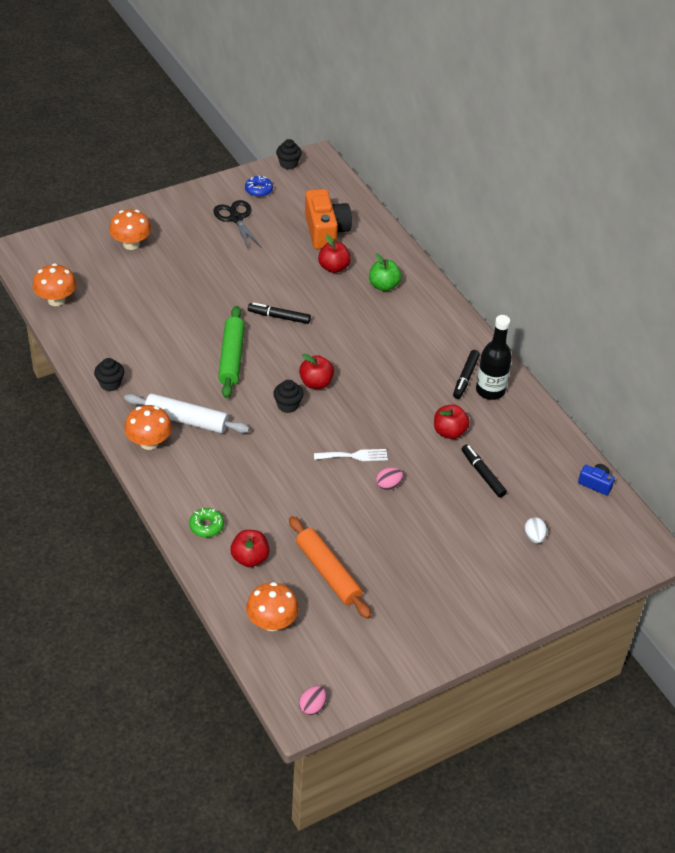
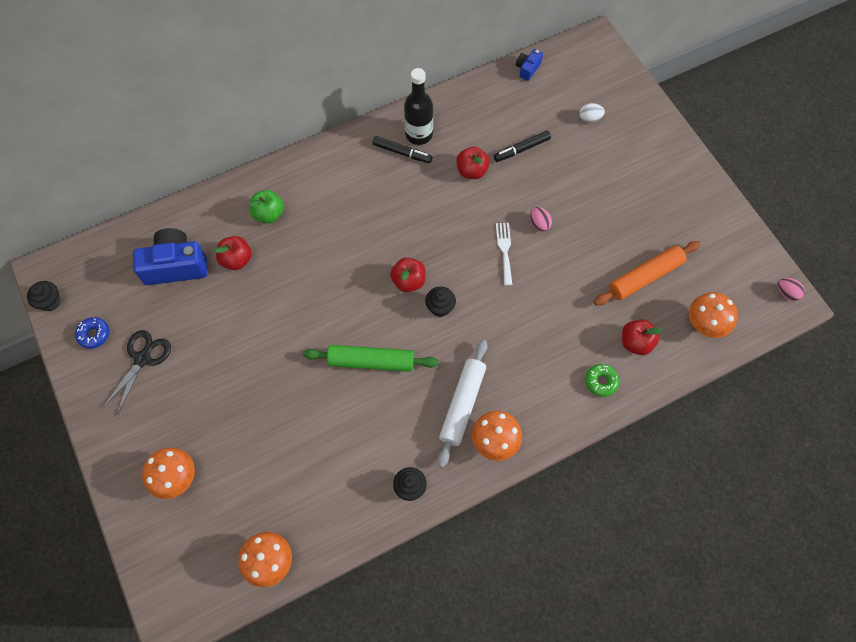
camera: 85 degrees left, 20 degrees up
(236, 218) = (142, 359): black scissors -> black scissors turned 135 degrees clockwise
(279, 317) = (311, 314): black marker -> none
(325, 231) = (175, 266): orange camera -> blue camera

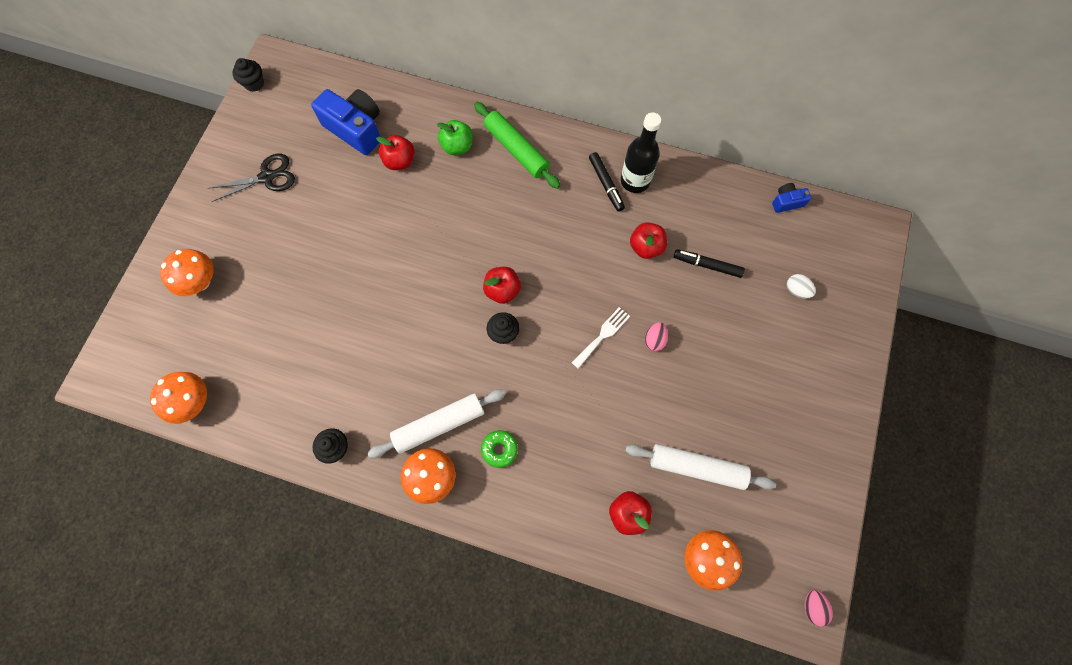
camera: 45 degrees right, 5 degrees up
(94, 334) = (256, 131): blue donut -> none
(371, 361) = (410, 326): green rolling pin -> green rolling pin (516, 150)
(601, 382) = (564, 516): green donut -> green donut (499, 449)
(645, 277) = (696, 467): orange rolling pin -> white rolling pin

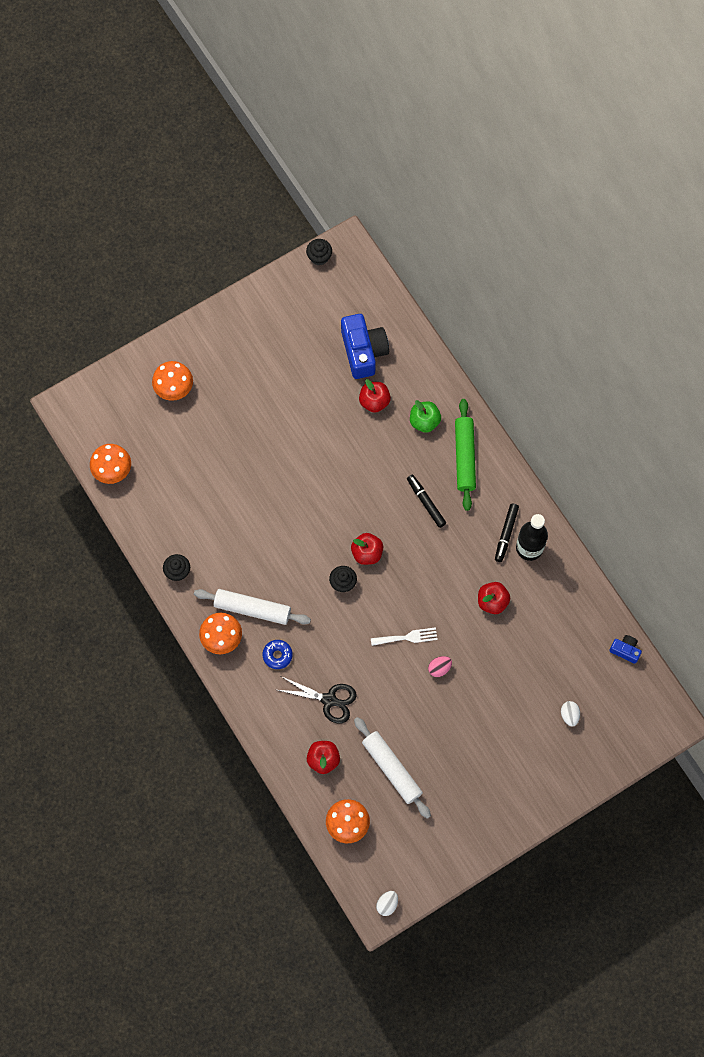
camera: 40 degrees right, 0 degrees up
(267, 177) = (273, 342): black scissors -> black scissors (329, 700)
(499, 449) = (277, 655): green donut -> blue donut
(707, 265) = (523, 648): black marker -> black marker (426, 502)
(812, 606) = (387, 904): pink egg -> white egg

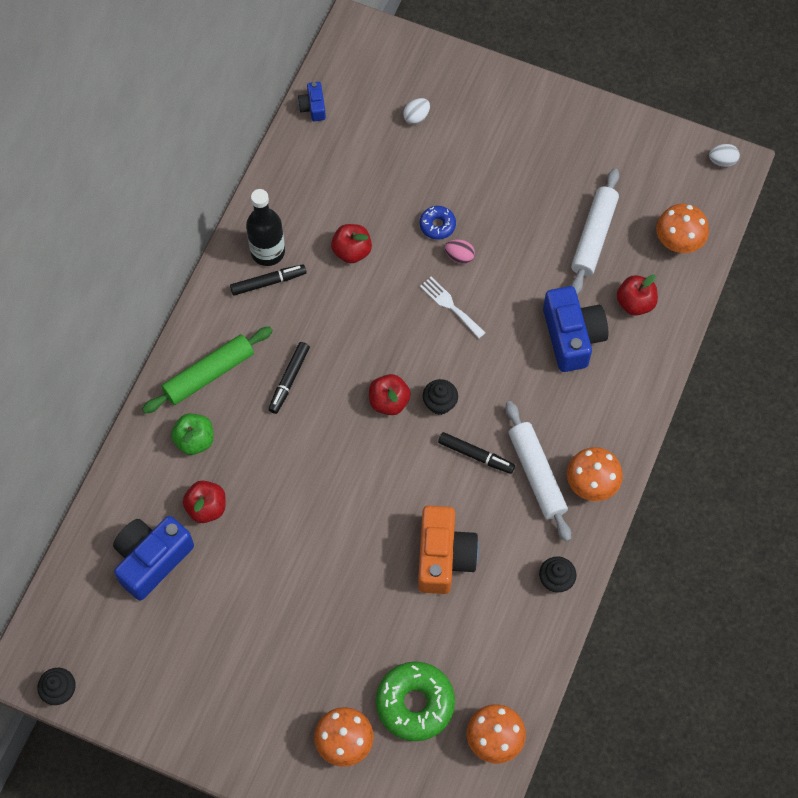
camera: 125 degrees left, 5 degrees down
(166, 441) = (415, 703): none -> green donut
(241, 517) = (444, 557): none -> orange camera
(277, 655) = (566, 416): blue donut -> blue donut (437, 225)
(292, 581) = (476, 455): none -> black marker
(329, 700) = (572, 336): black scissors -> blue camera

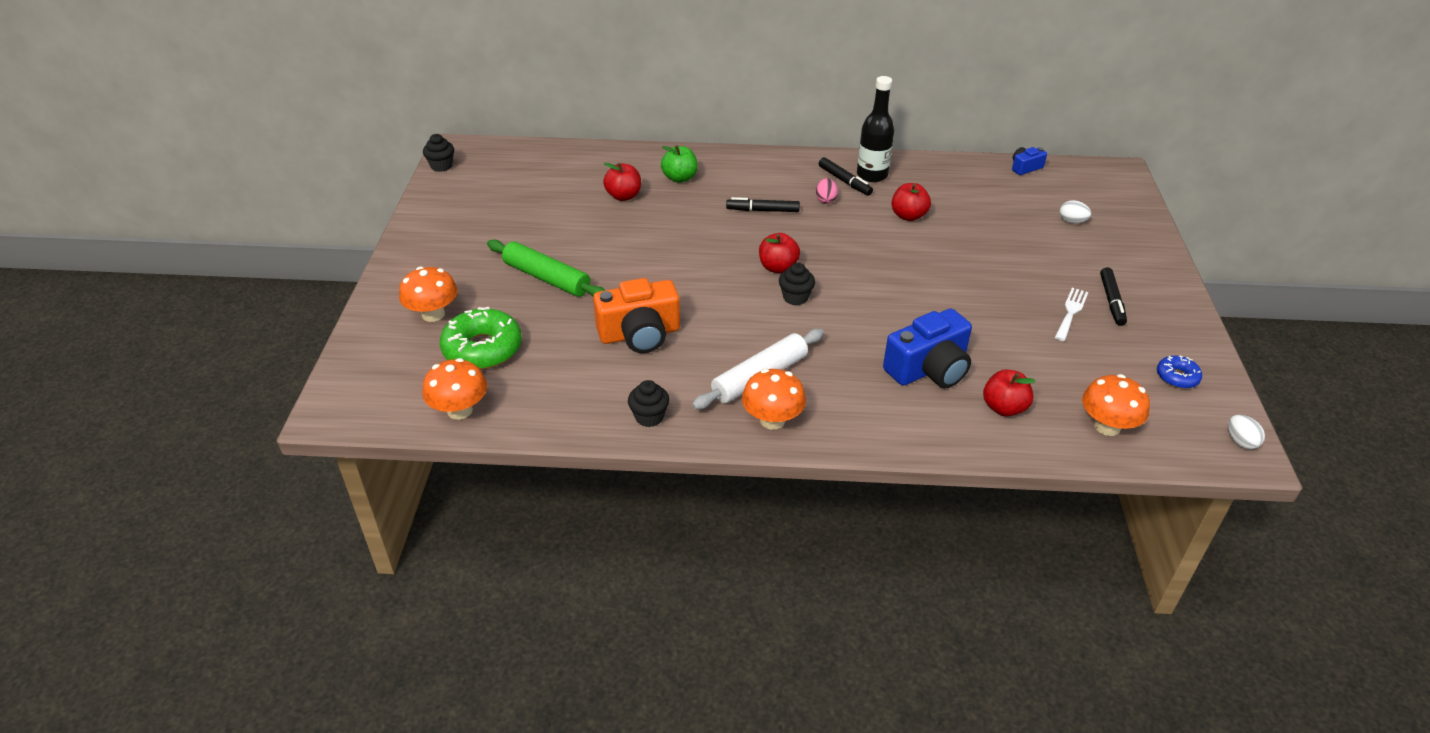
camera: 70 degrees right, 25 degrees down
(152, 559) = (566, 181): blue camera -> none
(209, 374) = (741, 172): green rolling pin -> green rolling pin (546, 278)
(437, 225) = (975, 257): blue donut -> blue donut (1177, 377)
(450, 305) = (900, 282): white fork -> white fork (1071, 312)
(459, 256) = (954, 276): pink egg -> pink egg (825, 200)
(476, 455) = (756, 332): black marker -> black marker (1111, 301)
(594, 236) = (1054, 360): white rolling pin -> none

